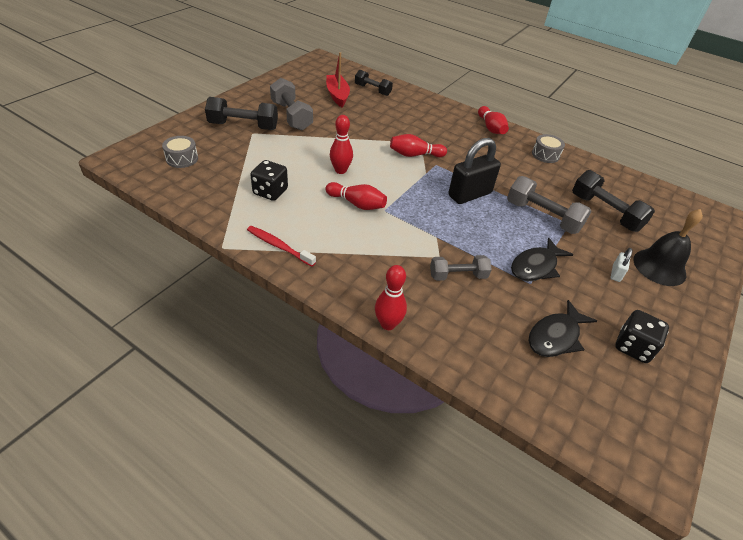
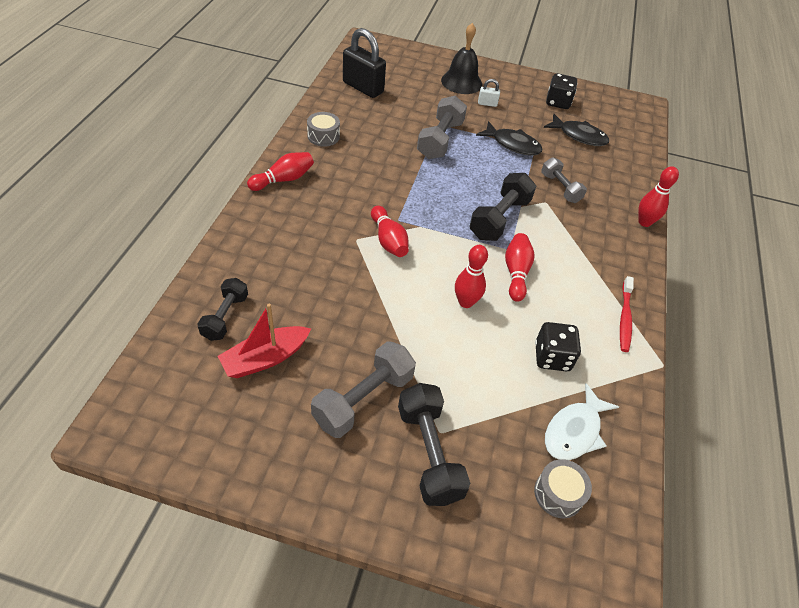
camera: 110 degrees left, 5 degrees up
(211, 180) = (574, 431): none -> white fish
(469, 194) = (438, 189): black padlock -> black padlock (363, 87)
(605, 212) = (406, 103): black dumbbell -> black dumbbell (499, 219)

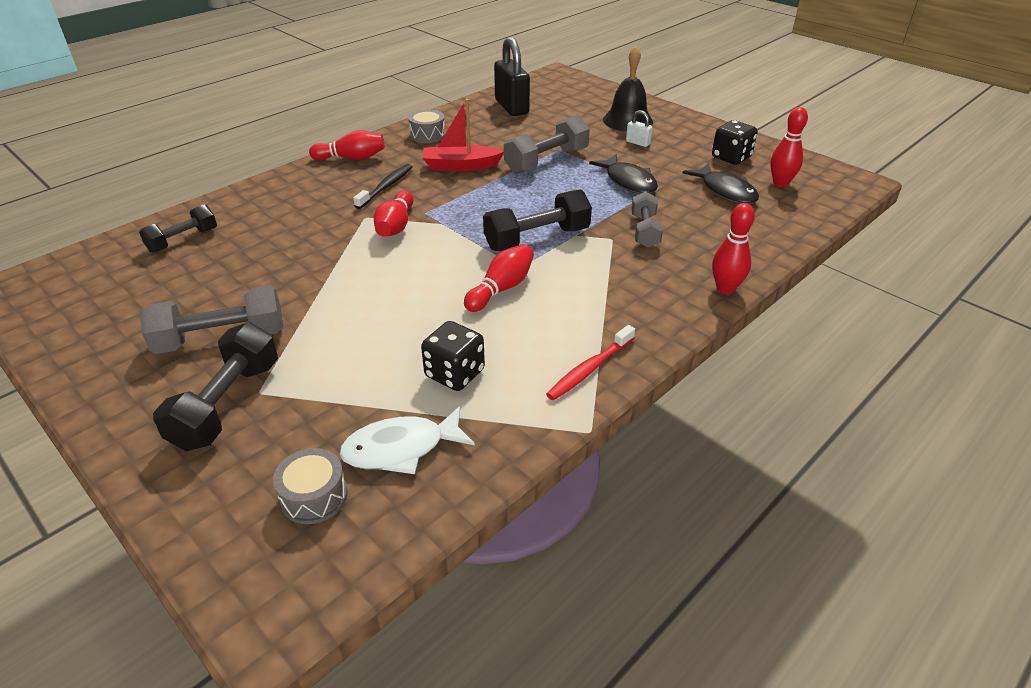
camera: 35 degrees right, 10 degrees down
(265, 358) = (178, 279): red boat -> red boat (461, 166)
(342, 202) = (386, 187): none -> black toothbrush
(465, 302) = (415, 296): red bowling pin -> red bowling pin (780, 183)

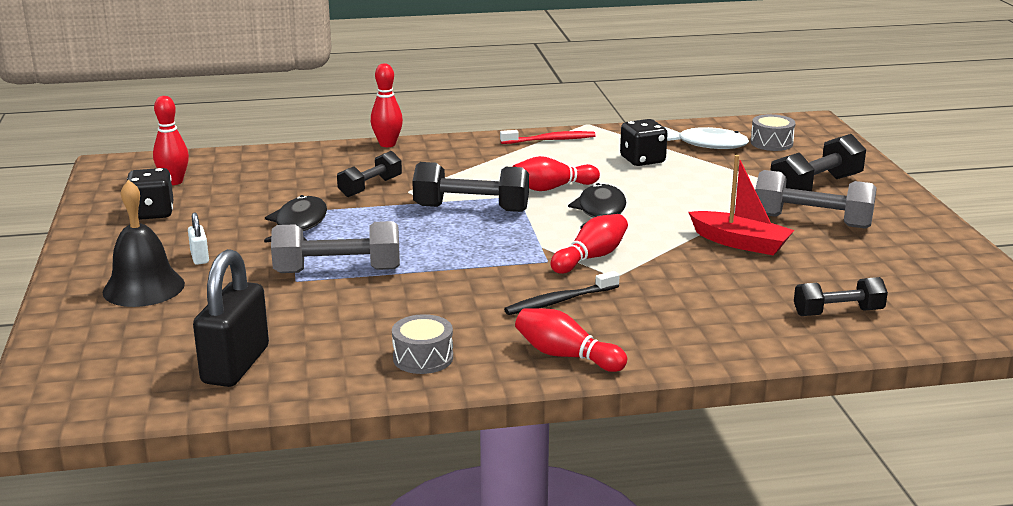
camera: 145 degrees left, 15 degrees down
(461, 166) = (441, 297): red boat -> red boat (740, 243)
(644, 231) = (370, 187): grey dumbbell -> black dumbbell
(725, 191) = (235, 191): black fish -> black fish (601, 212)

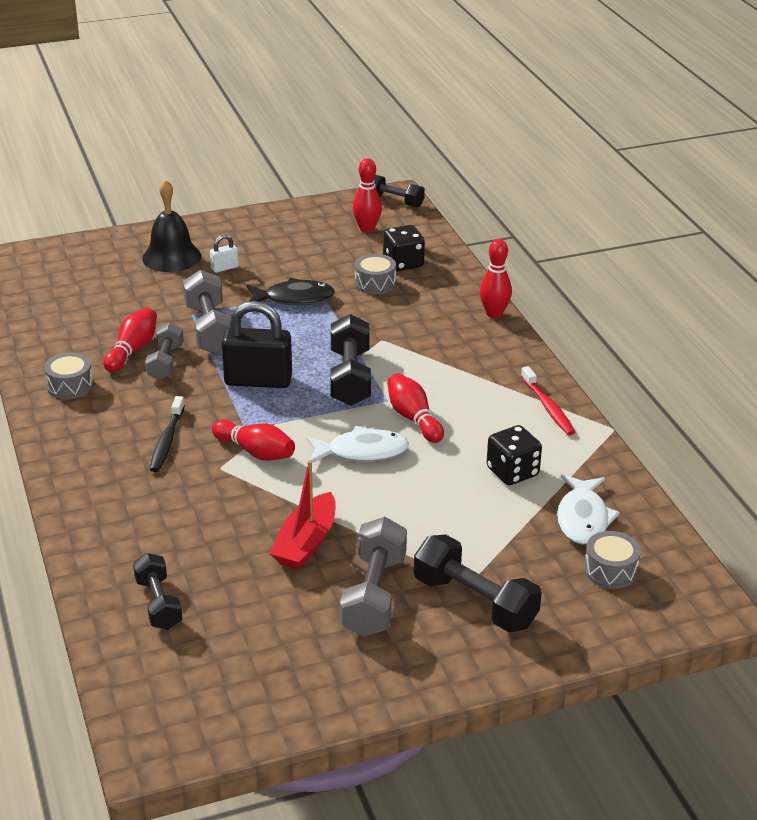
camera: 80 degrees right, 10 degrees up
(152, 213) = (301, 233): black dice -> black dice (403, 263)
(235, 365) = (59, 313): black padlock -> black padlock (258, 380)
(295, 186) = (375, 283): none -> grey drum
(370, 187) = (384, 319): black dumbbell -> black dumbbell (394, 201)
(398, 298) = (165, 362): none -> grey dumbbell
(559, 301) = (167, 441): black toothbrush -> black toothbrush turned 135 degrees counterclockwise
(566, 356) = (74, 450): red bowling pin -> red bowling pin (133, 350)
(601, 212) = (362, 452): black fish -> white fish

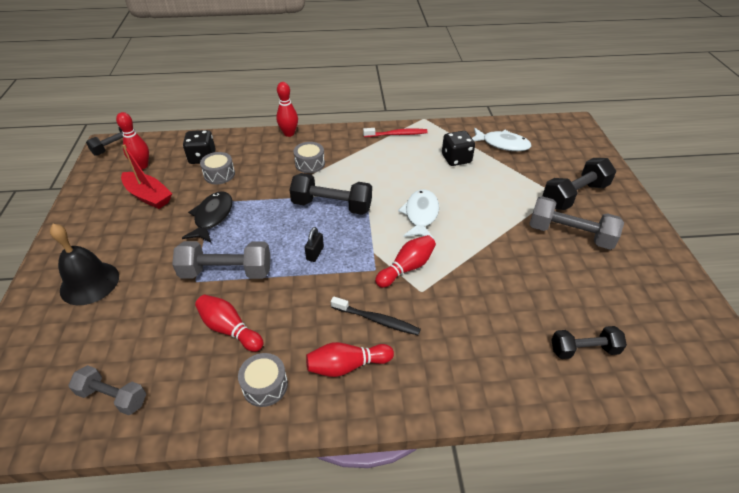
camera: 75 degrees left, 10 degrees up
(165, 362) = (261, 307): grey dumbbell -> grey dumbbell (113, 397)
(224, 268) = (136, 250): white padlock -> none
(258, 380) = (315, 253): black padlock -> black padlock, size x0.46
(306, 543) = (516, 257): red boat -> red boat (148, 196)
(413, 418) = (390, 186): red bowling pin -> red bowling pin (347, 366)
(610, 570) = (546, 145): grey drum -> grey drum (310, 164)

